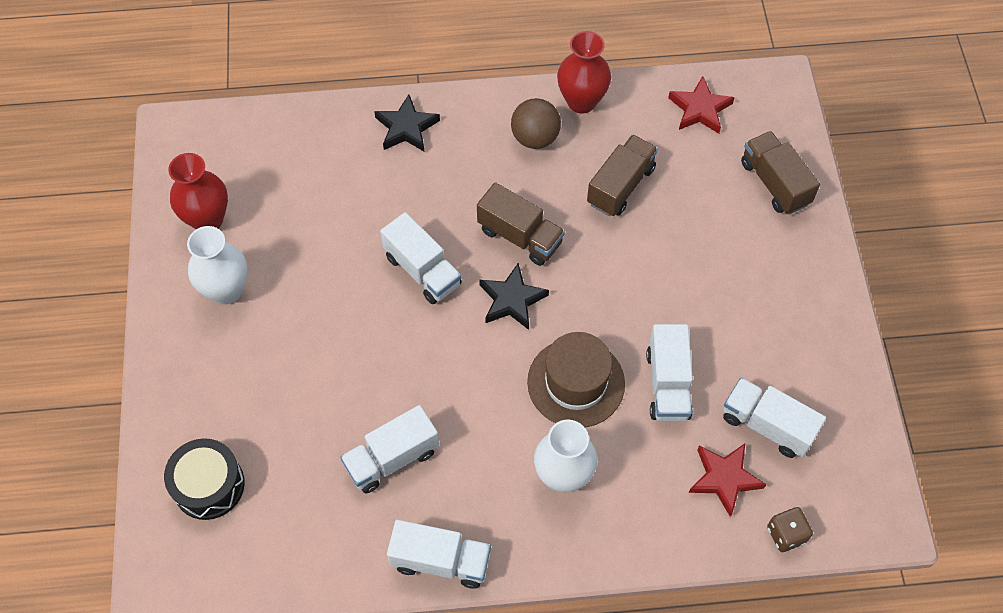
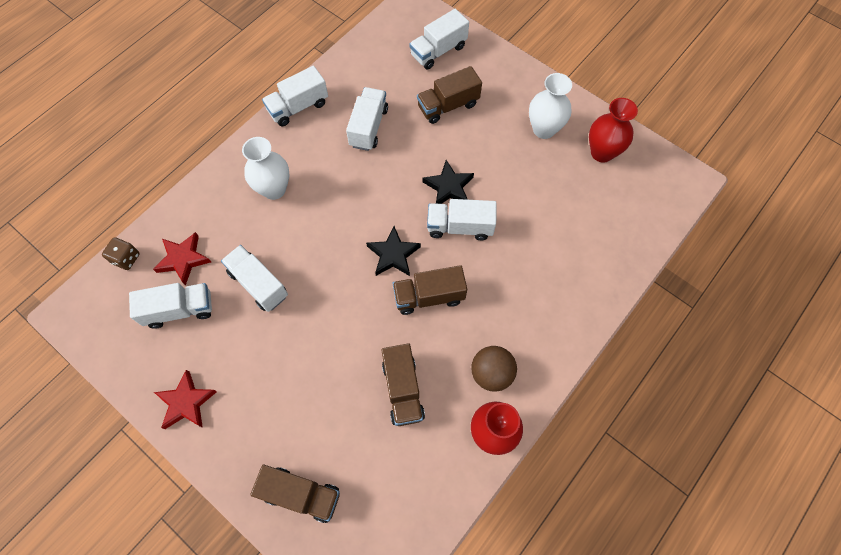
camera: 135 degrees right, 5 degrees up
(209, 485) = (438, 51): black drum -> white truck
(283, 405) = (448, 106): none -> brown truck
(406, 127) = (573, 304): black star -> black star (449, 187)
(576, 383) = (312, 240): brown hat -> none
(699, 109) = (407, 510): red star -> red star (186, 402)

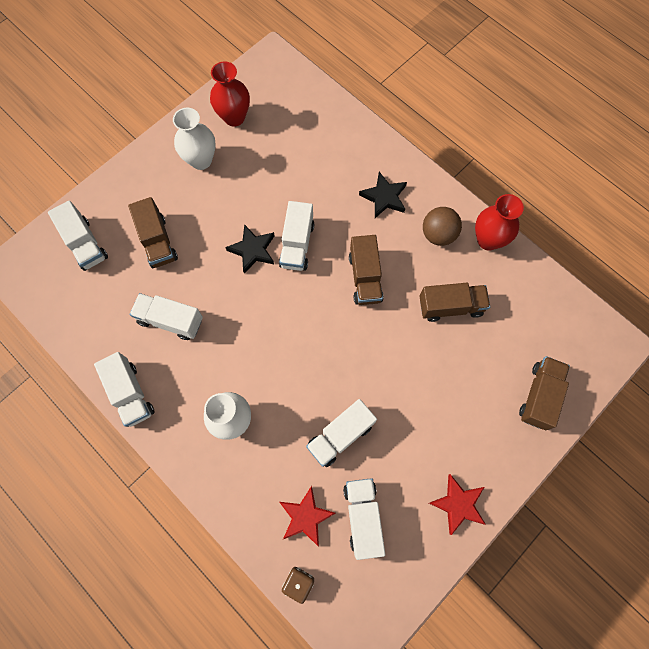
camera: 85 degrees left, 5 degrees up
(393, 254) = (320, 306): black star -> black star (384, 197)

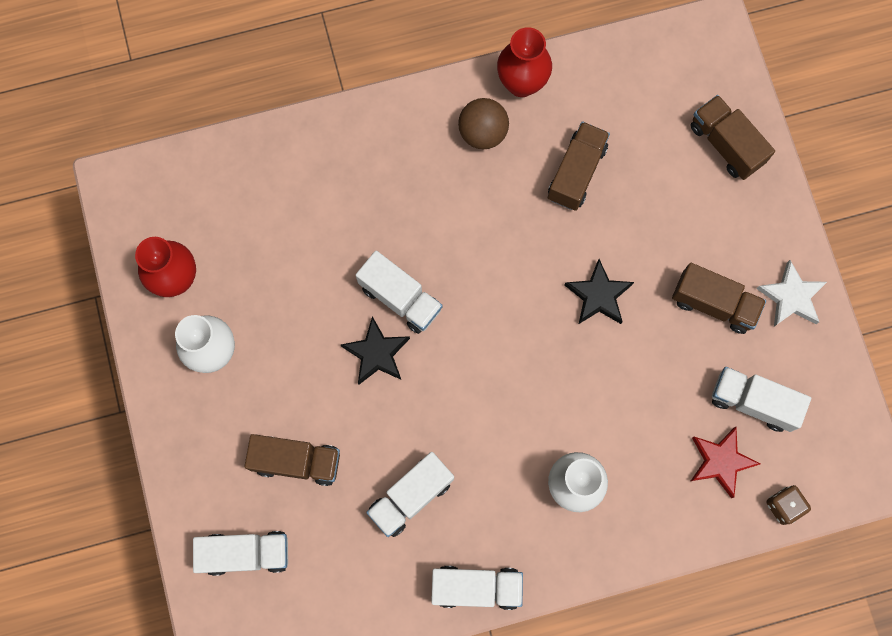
camera: 60 degrees left, 5 degrees up
(340, 435) = (654, 376): white truck -> none
(365, 278) = (487, 245): brown truck -> brown truck (713, 303)
(384, 197) = (399, 164): black star -> black star (598, 295)
(458, 504) = (791, 297): red star -> white star

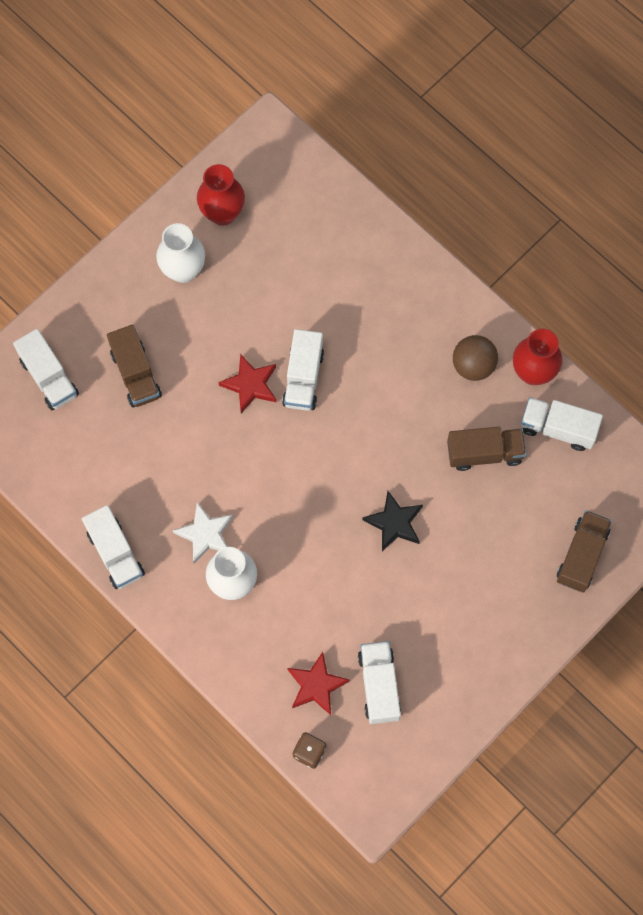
camera: 60 degrees right, 5 degrees down
(376, 353) = (250, 385): black star -> red star
(411, 496) = (156, 469): white truck -> white truck (558, 429)
(713, 303) = (441, 614): brown truck -> none
(791, 297) = (484, 672): white star -> white star (205, 534)

